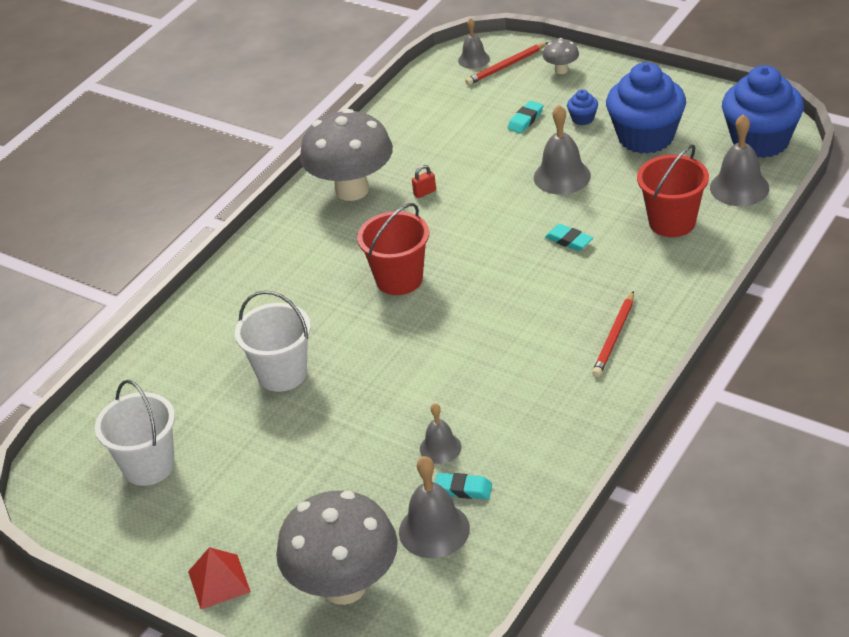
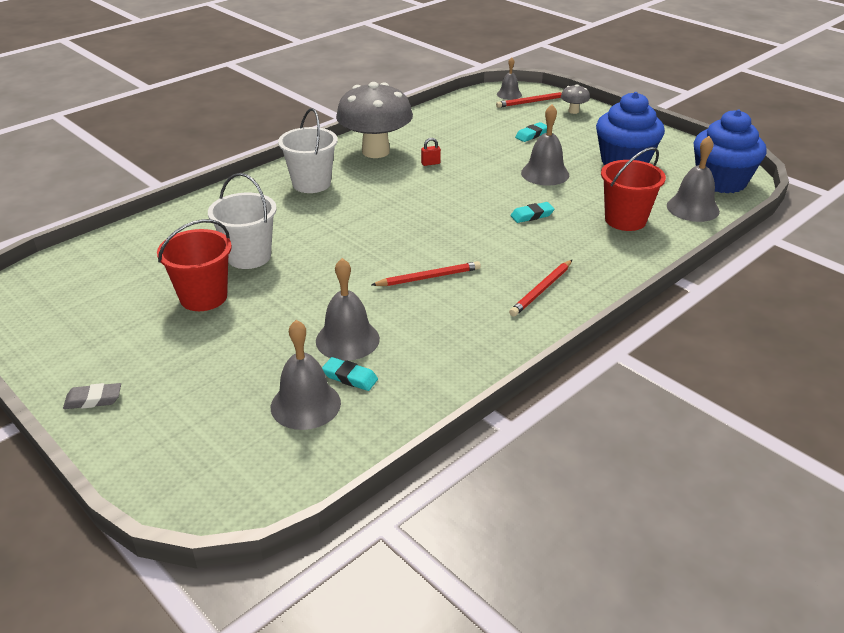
camera: 10 degrees right, 5 degrees down
(148, 466) = (100, 297): white bucket -> white bucket (311, 183)
(219, 581) = (93, 399): red pyramid -> grey eraser
(344, 586) = (198, 432): grey mushroom -> none
(399, 279) = (380, 213): red bucket -> red bucket (203, 297)
(440, 448) = (347, 339): grey bell -> grey bell, size x1.62
(490, 351) = (428, 277): none -> red pencil
(569, 240) = (532, 215): turquoise eraser -> turquoise eraser turned 75 degrees counterclockwise
(583, 119) = (578, 142): blue cupcake -> none

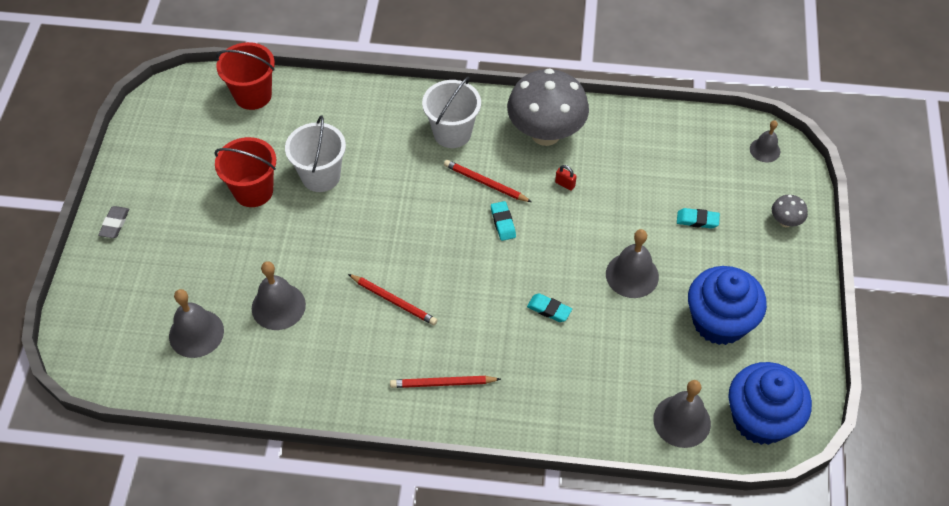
camera: 50 degrees right, 20 degrees up
(93, 399) = (115, 224): grey eraser -> grey eraser turned 60 degrees clockwise
(350, 377) = (241, 337): turquoise eraser -> turquoise eraser (503, 223)
(532, 102) = (768, 177): red pencil -> red pencil (485, 183)
(625, 220) = (608, 380): red bucket -> red bucket (253, 95)

